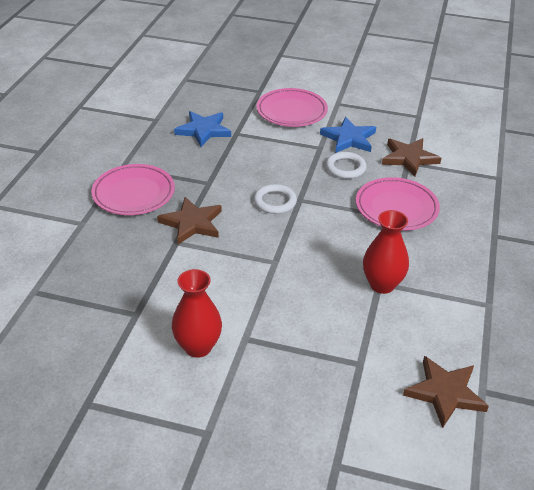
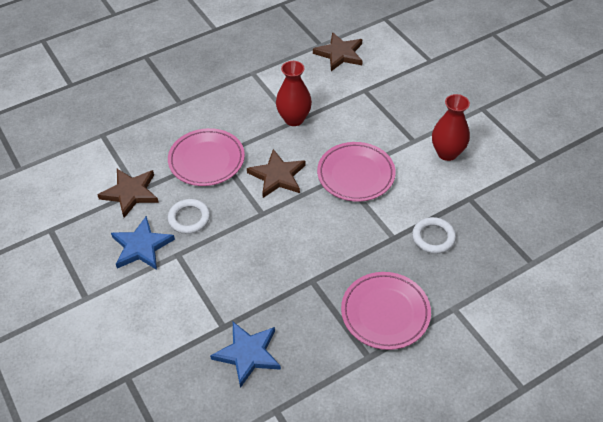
camera: 135 degrees left, 10 degrees up
(192, 223) = (366, 247): brown star -> brown star (277, 176)
(275, 202) = (282, 224): white ring -> white ring (433, 237)
(291, 111) = (139, 319): pink plate -> pink plate (356, 174)

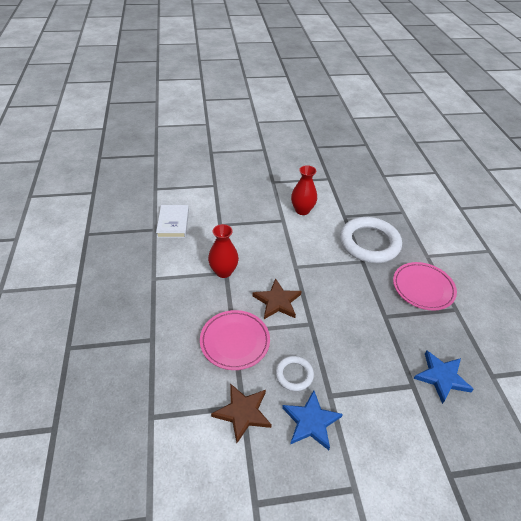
camera: 70 degrees left, 5 degrees down
(339, 54) = (173, 223): brown star -> white book
(356, 174) = (298, 258): pink plate -> none
(433, 237) = (369, 243): white ring -> white ring, size x2.08

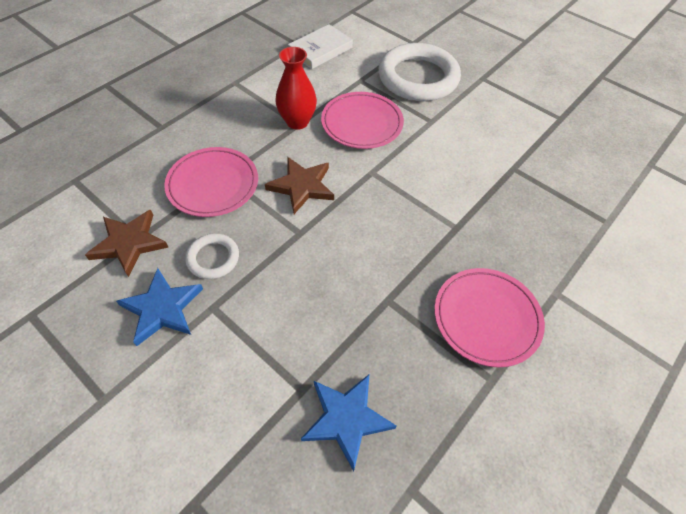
camera: 50 degrees right, 10 degrees up
(255, 247) = (362, 124): none -> pink plate
(302, 210) = (470, 127): red vase -> none
(369, 243) = (497, 218): white ring -> white ring (418, 78)

